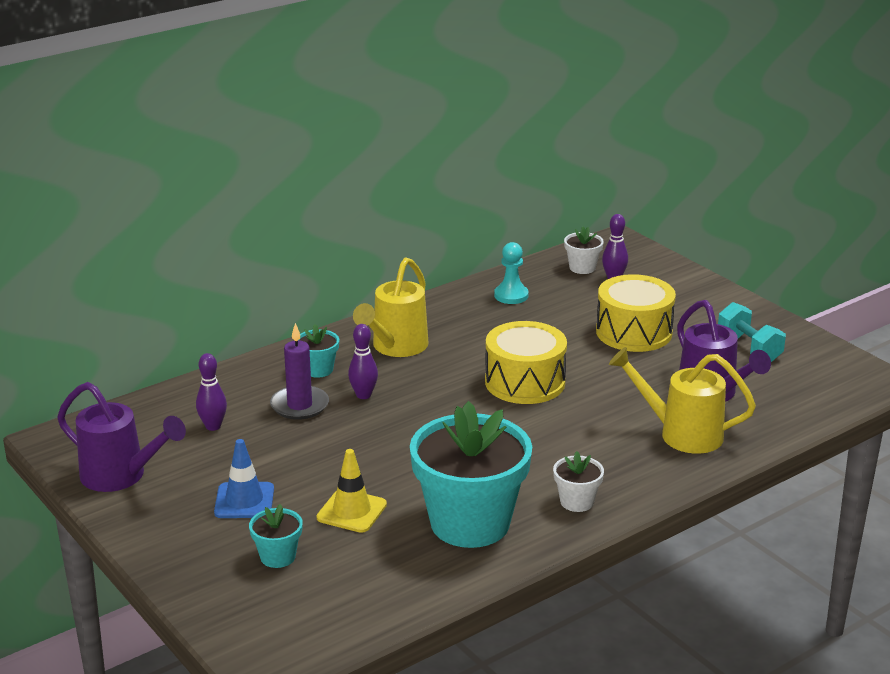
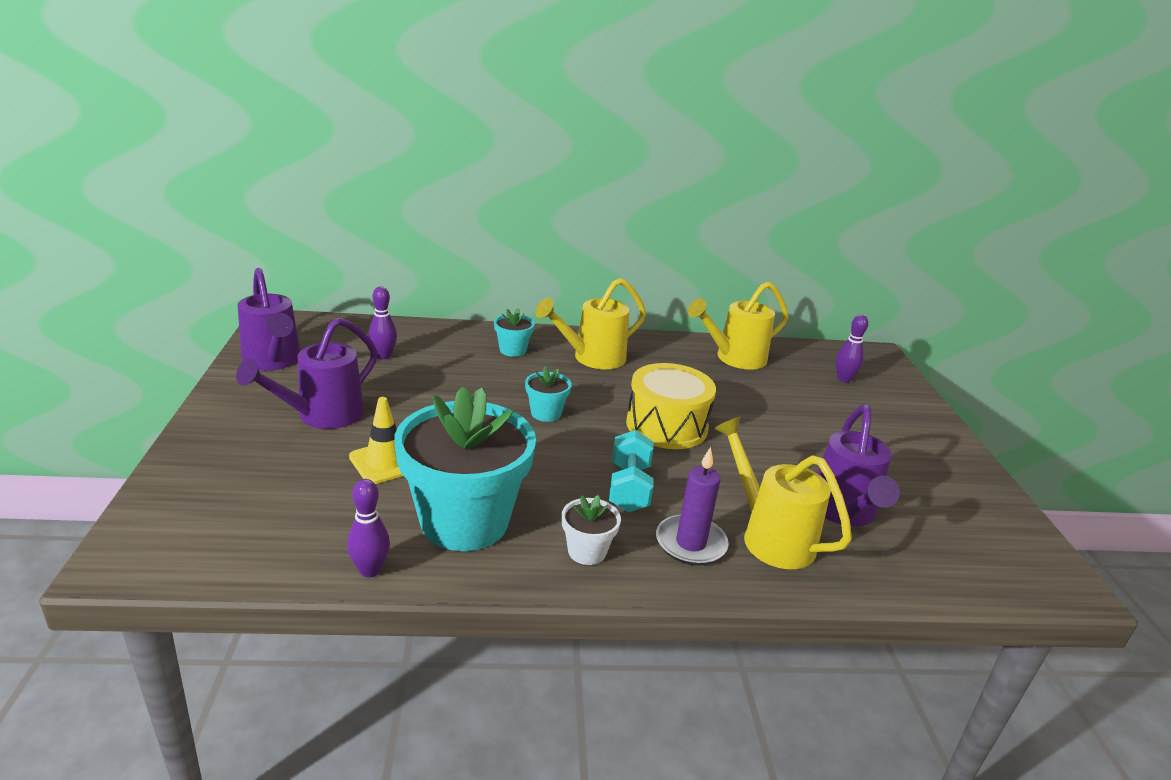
camera: 30 degrees right, 0 degrees up
(244, 501) = (322, 416): blue traffic cone -> purple watering can
(278, 557) = (277, 470): turquoise flower pot -> turquoise flower pot (546, 413)
(299, 405) = (463, 368): purple candle -> purple candle (690, 543)
(363, 395) = (521, 380): purple bowling pin -> purple bowling pin (370, 570)
(511, 295) = (734, 358): turquoise pawn -> yellow watering can
(582, 268) = (822, 361): white flower pot -> none
(634, 332) = (817, 426): yellow drum -> none
(749, 348) = (928, 487): turquoise dumbbell -> turquoise dumbbell (629, 488)

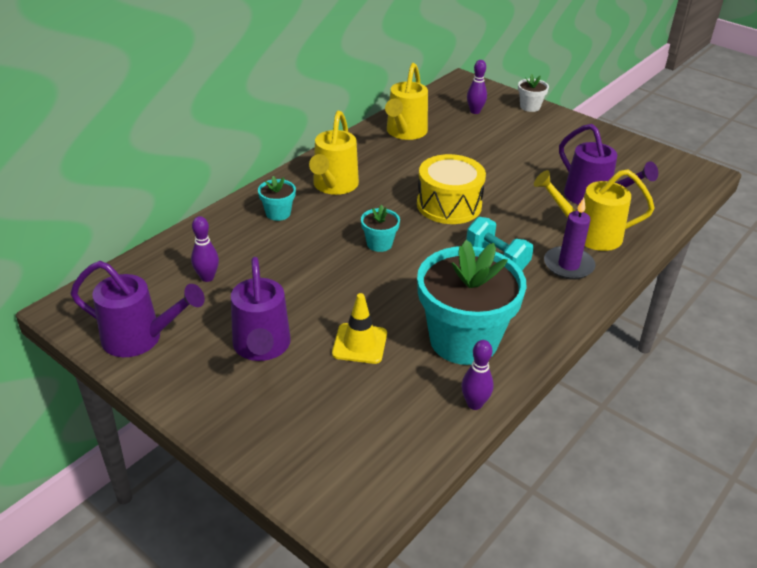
camera: 45 degrees left, 10 degrees up
(587, 551) = (539, 307): white flower pot -> white flower pot (530, 107)

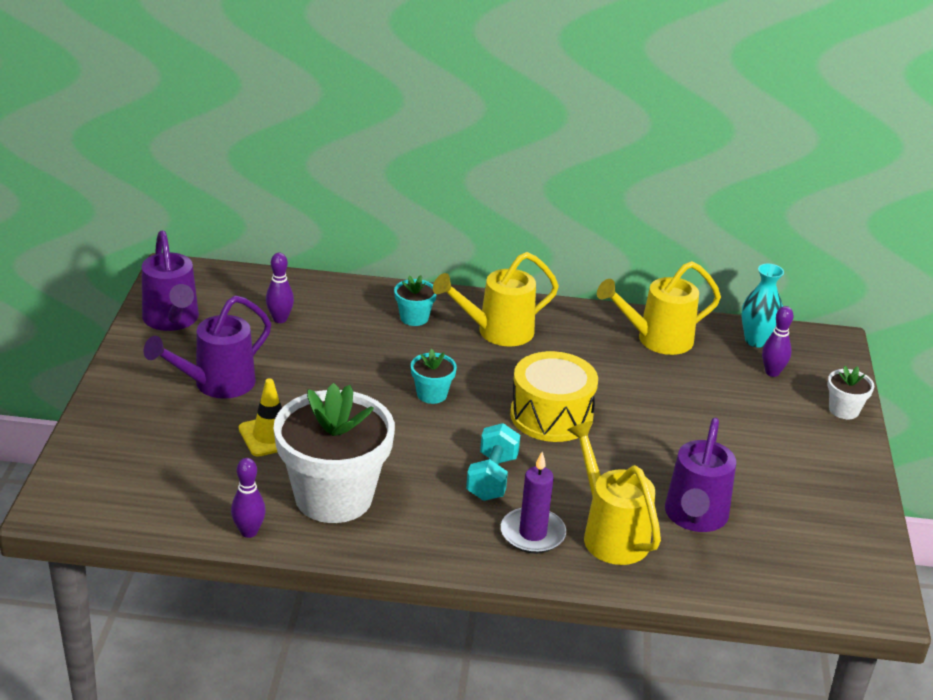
camera: 55 degrees right, 5 degrees down
(439, 102) = (756, 341): none -> turquoise vase
(463, 340) = (333, 497): turquoise flower pot -> white flower pot

